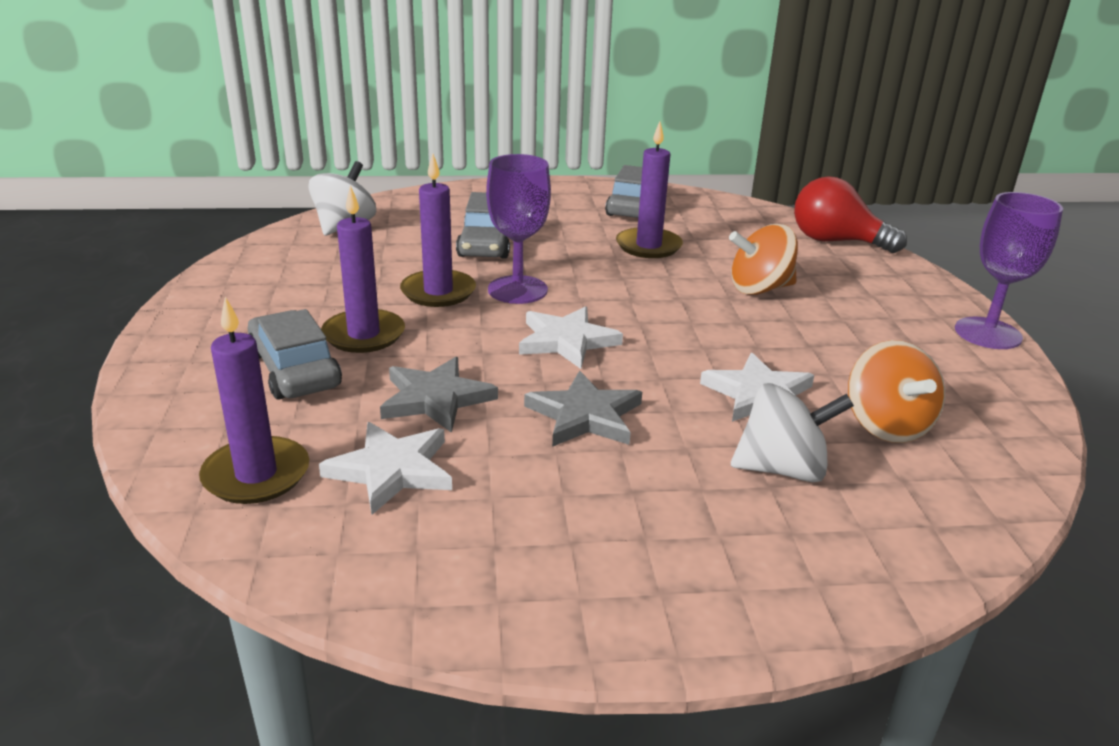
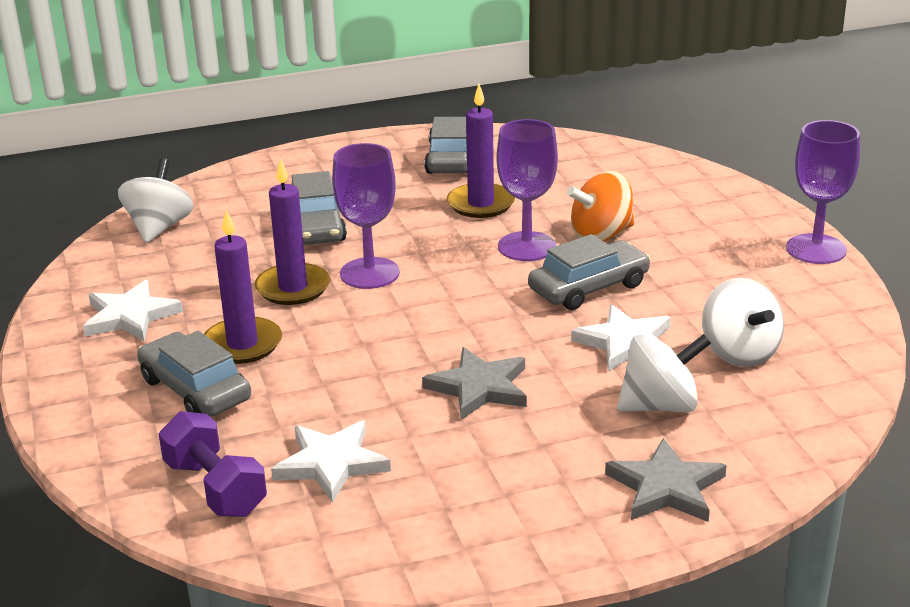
camera: 10 degrees left, 0 degrees up
(256, 475) = (215, 488): purple candle -> purple dumbbell
(435, 398) = (340, 394): grey star -> grey star (666, 487)
(567, 341) = (437, 319): white star -> white star (130, 316)
(681, 288) = (526, 247): none -> purple goblet
(734, 335) = (589, 288): none -> grey car
(836, 241) = (662, 170): red light bulb -> none
(886, 425) = (739, 353): orange spinning top -> white spinning top

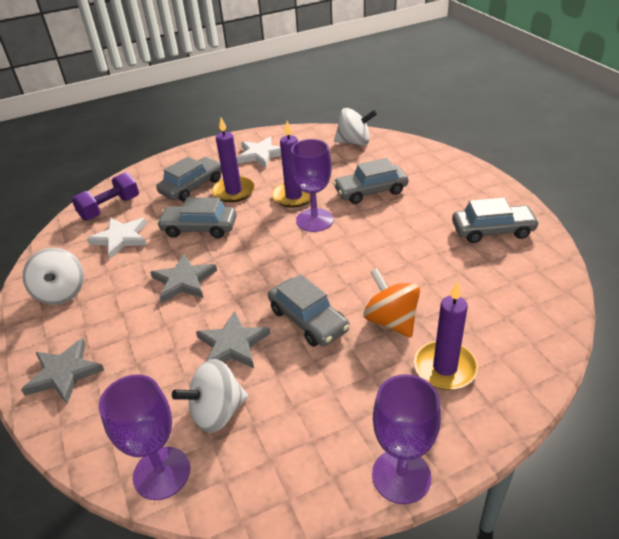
camera: 85 degrees right, 10 degrees up
(339, 377) = (199, 228): none -> grey car
(481, 204) = (423, 253): purple candle -> purple candle (445, 368)
(526, 247) = (363, 283): purple goblet -> purple goblet (161, 473)
(625, 343) = (233, 344): white star -> grey star
(660, 406) = (153, 367): white spinning top -> white spinning top (61, 293)

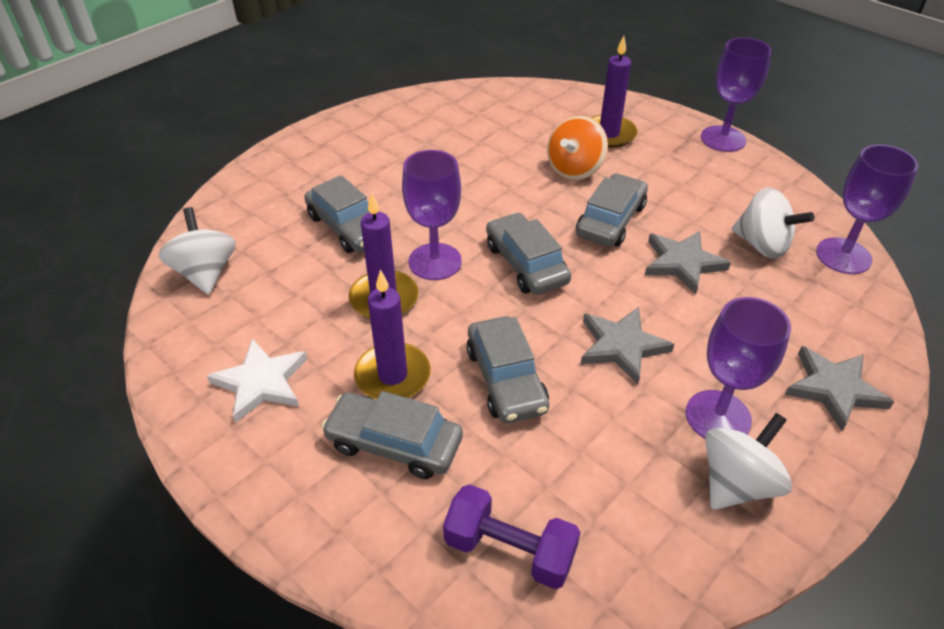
camera: 115 degrees left, 5 degrees up
(101, 303) = (718, 417): none -> purple goblet
(121, 238) = (581, 476): white star -> none
(492, 230) = (400, 129): grey car -> grey car (526, 264)

